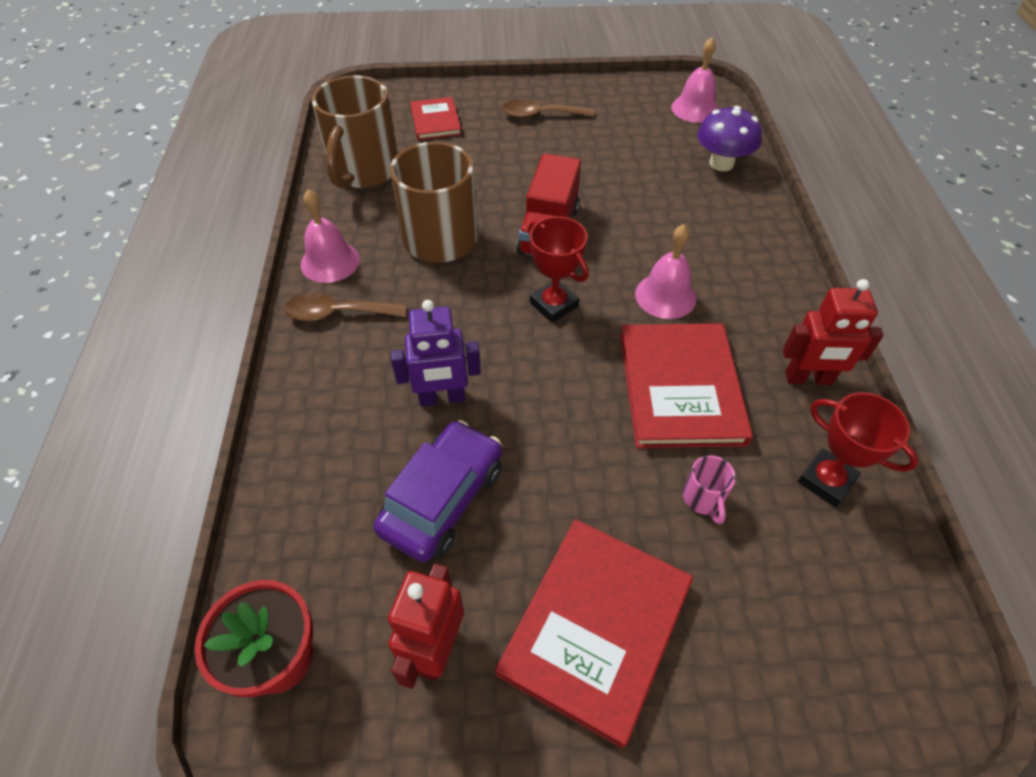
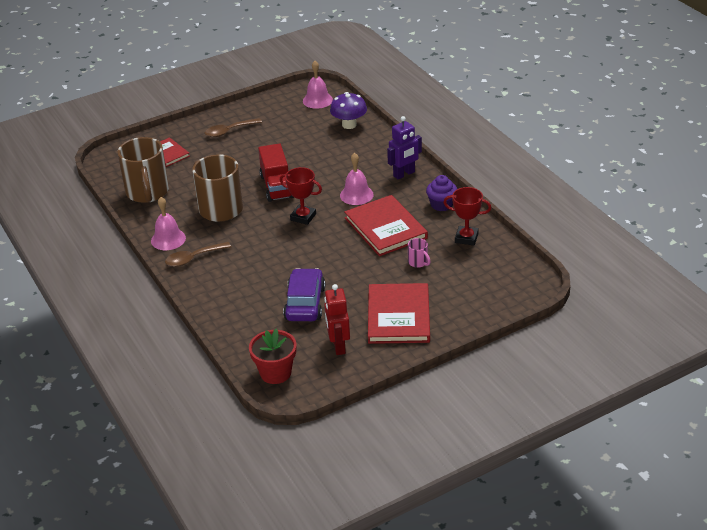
camera: 25 degrees left, 15 degrees down
(442, 398) = (276, 271): purple robot -> purple robot (404, 174)
(808, 379) = (441, 205): red robot -> purple cupcake

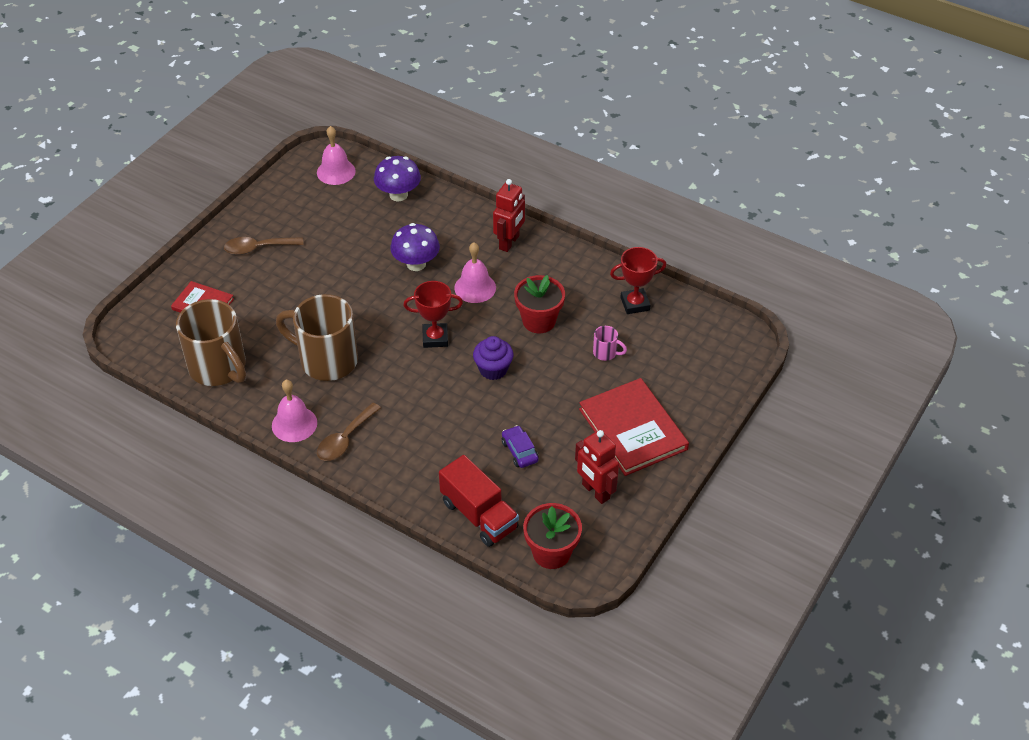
camera: 30 degrees left, 10 degrees up
(229, 131) = (258, 248): brown spoon -> brown spoon turned 45 degrees clockwise
(277, 186) = (374, 307): red truck -> red truck (479, 515)
(305, 303) = (519, 451): purple car -> purple car, size x0.54
(327, 169) = (416, 264): none -> purple mushroom
(385, 228) = (539, 321): red book -> red flower pot
(404, 174) = (509, 242): purple robot -> red robot
(441, 205) = (578, 270): purple cupcake -> purple cupcake (493, 369)

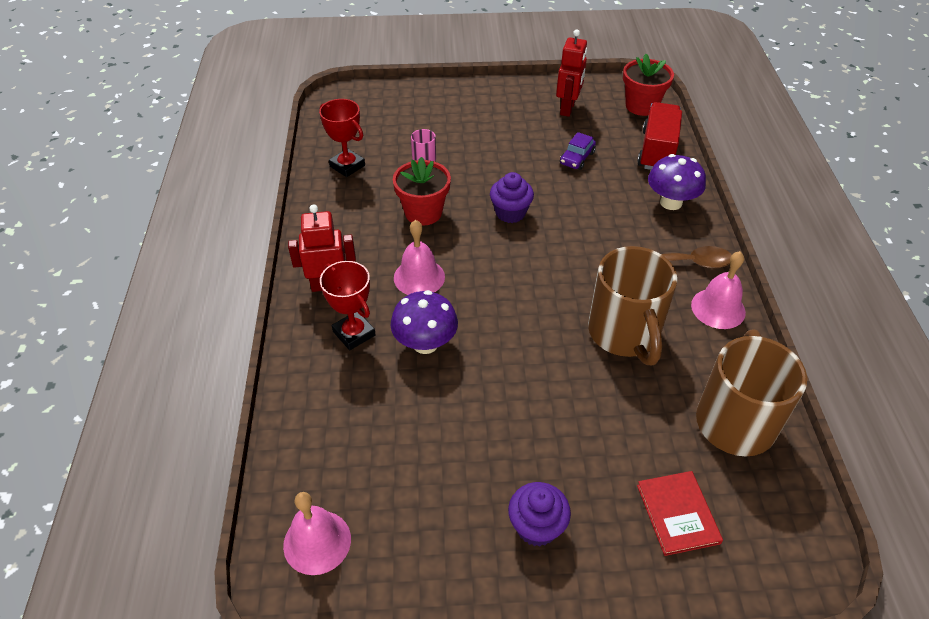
camera: 125 degrees left, 0 degrees up
(258, 248) = (536, 526): brown spoon -> purple cupcake
(398, 195) = (317, 433): purple mushroom -> purple mushroom (671, 202)
(435, 338) = (513, 270): red trophy -> red trophy (354, 333)
(632, 429) = (490, 114): red book -> none

